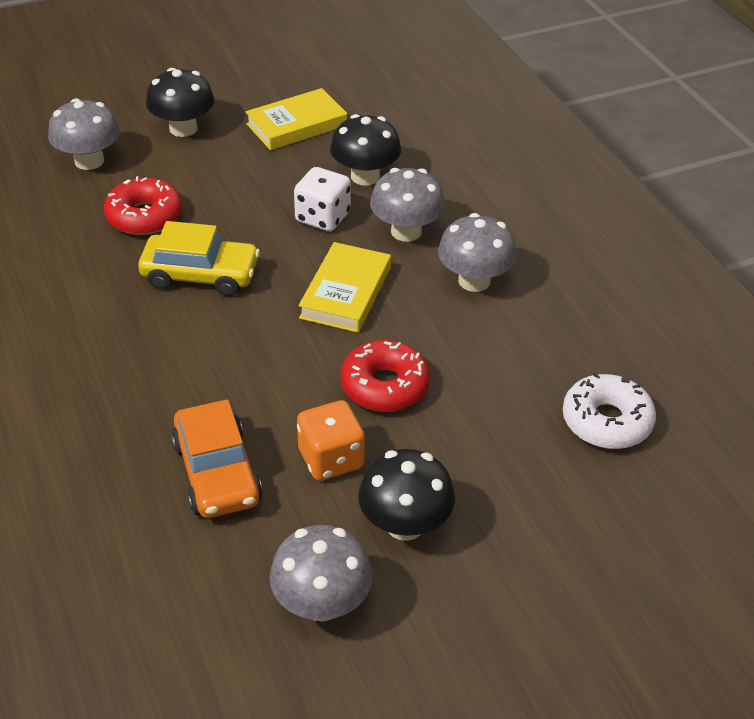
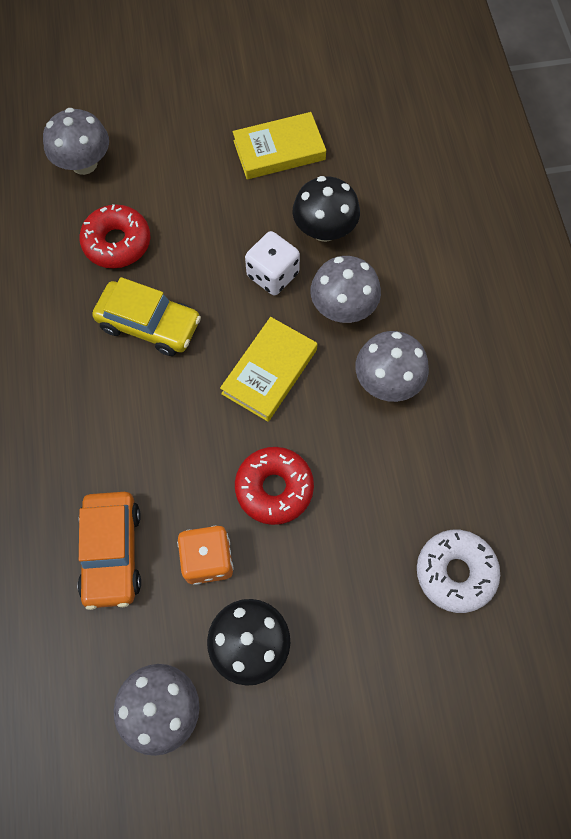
camera: 15 degrees right, 25 degrees up
(183, 128) = (175, 136): black mushroom -> none

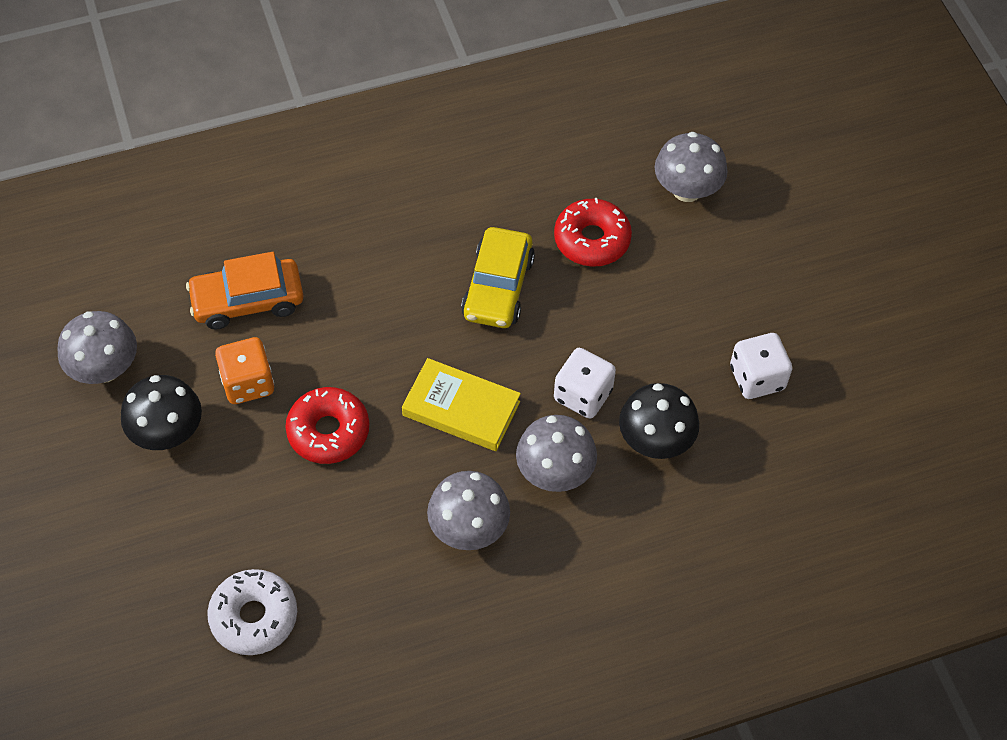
camera: 80 degrees right, 10 degrees down
(279, 150) = (757, 378): yellow book -> white dice

